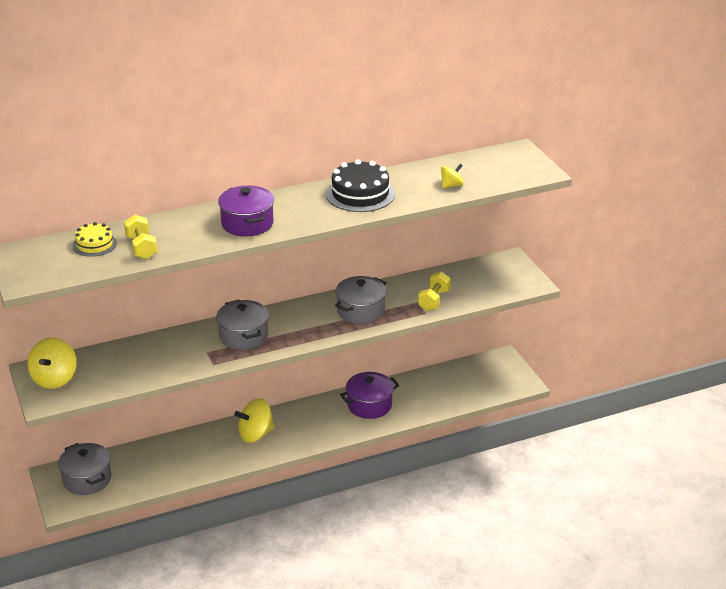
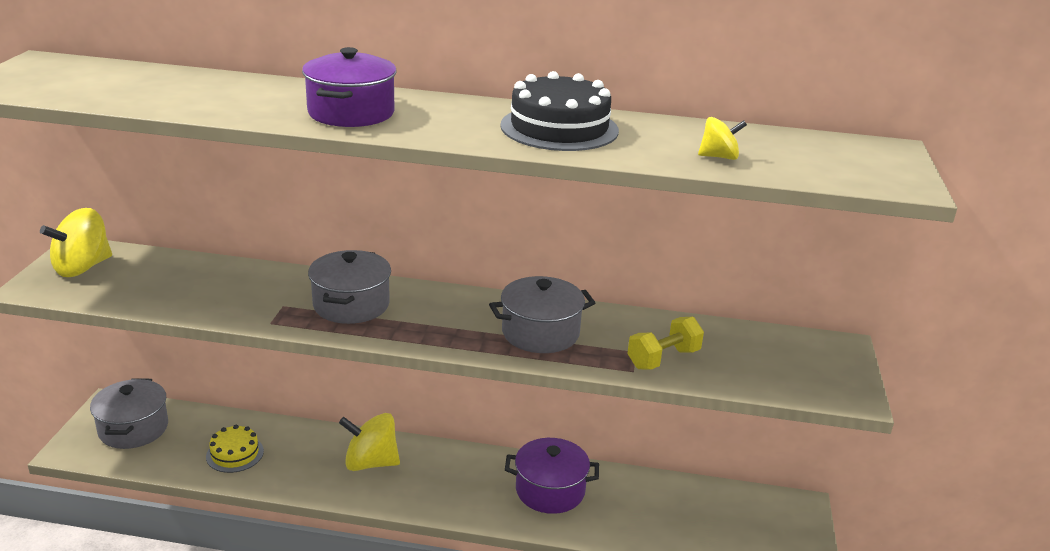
camera: 30 degrees right, 5 degrees down
(94, 244) = (136, 79): yellow cake -> yellow cake (235, 454)
(141, 247) = (179, 97): yellow dumbbell -> none

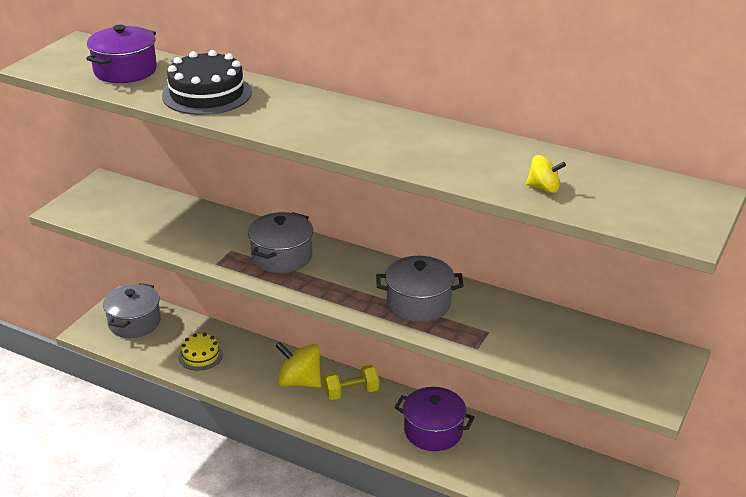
camera: 20 degrees right, 5 degrees up
(82, 267) = (101, 198): yellow spinning top -> none
(351, 113) = (276, 114): purple pot -> purple pot (125, 71)
(559, 128) = (430, 145): black cake -> black cake (207, 94)
(663, 359) = (508, 342): yellow dumbbell -> yellow dumbbell (351, 392)

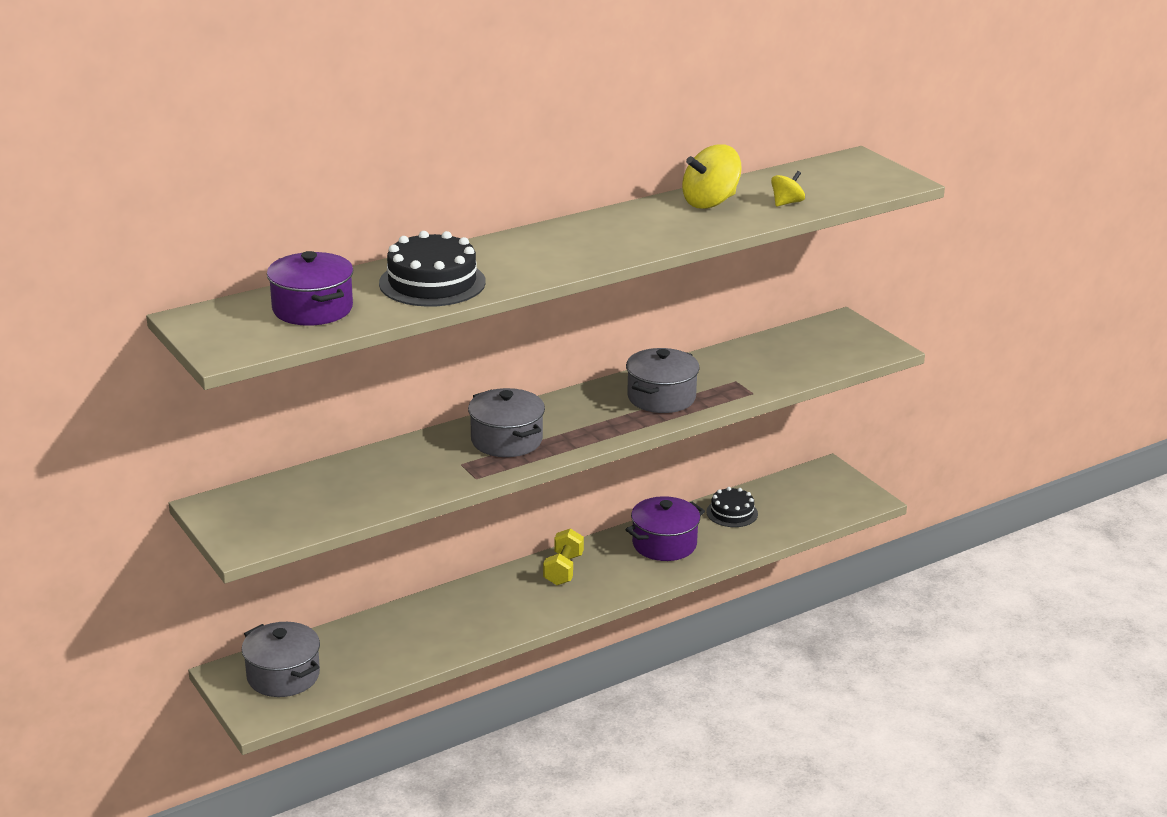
camera: 60 degrees left, 5 degrees down
(200, 355) = (400, 645): yellow cake -> none
(299, 381) = (514, 595): yellow spinning top -> yellow spinning top (710, 202)
(515, 452) = (732, 513): none -> black cake

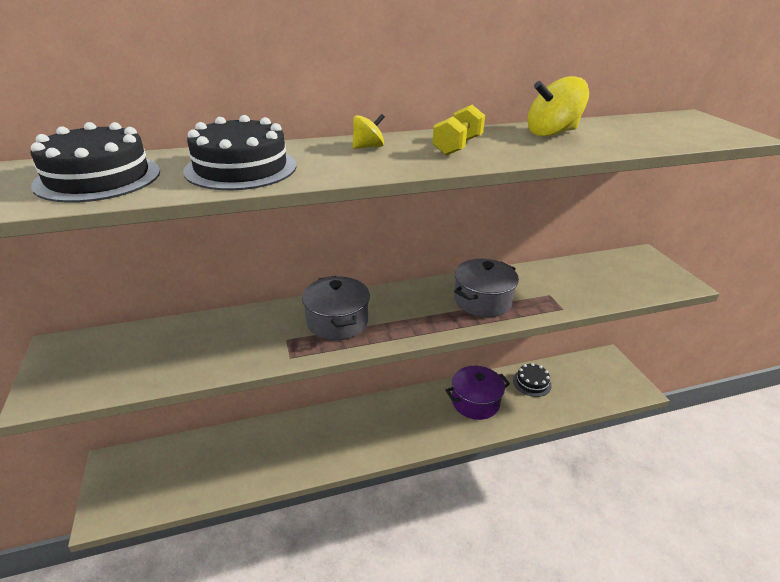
camera: 15 degrees right, 5 degrees up
(283, 676) = (146, 474): grey pot -> none
(312, 309) = (98, 178): purple pot -> black cake
(563, 570) = (394, 411): yellow dumbbell -> yellow dumbbell (457, 146)
(786, 203) = (627, 140): yellow spinning top -> yellow spinning top (368, 147)

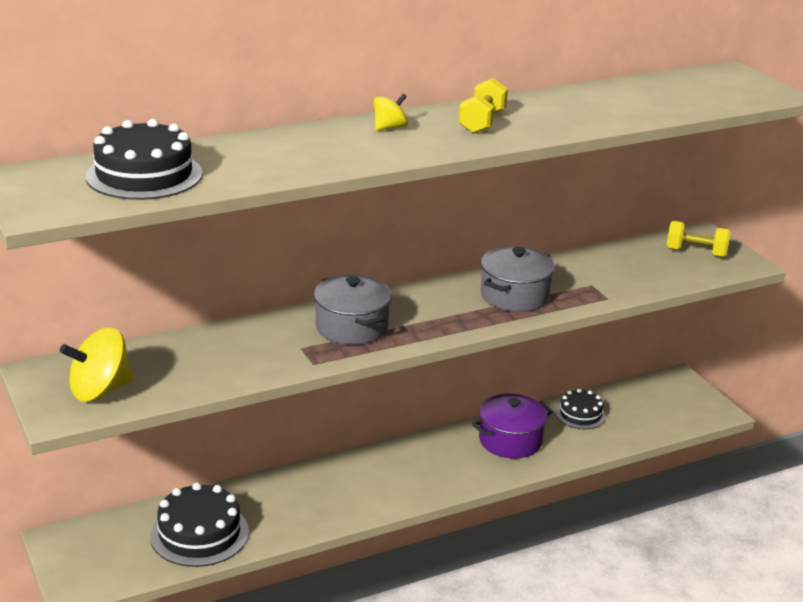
camera: 10 degrees left, 5 degrees down
(241, 168) = (276, 157): black cake -> black cake (199, 534)
(552, 133) = (577, 101): yellow spinning top -> yellow spinning top (100, 391)
(639, 271) = (696, 253): none -> yellow dumbbell

